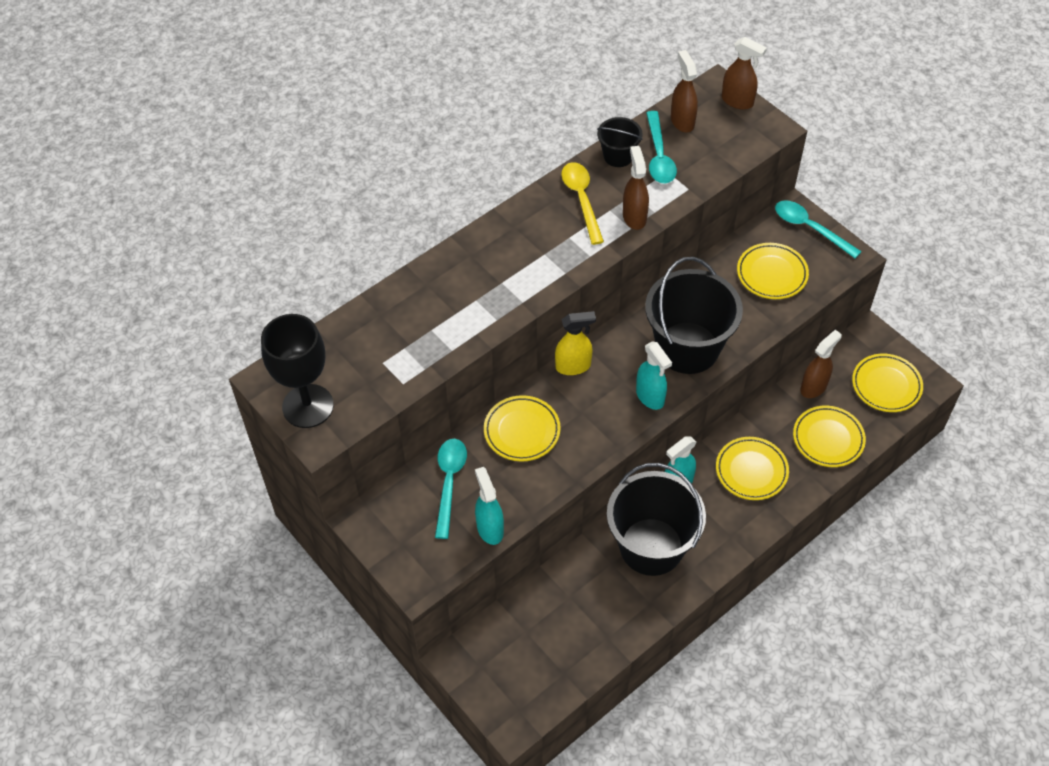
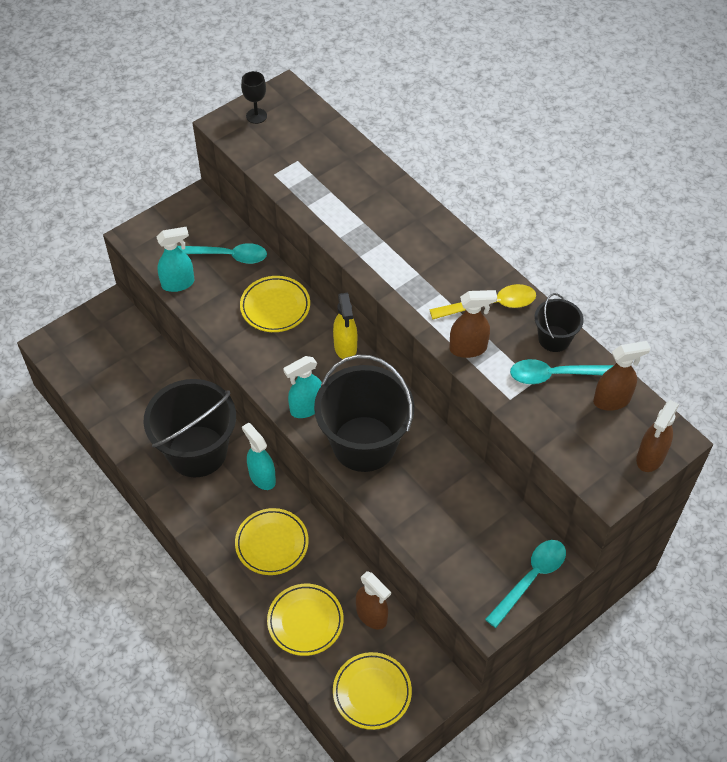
camera: 90 degrees right, 0 degrees up
(308, 406) = (256, 116): black goblet -> black goblet, size x0.49
(772, 274) = (462, 531): yellow plate -> none

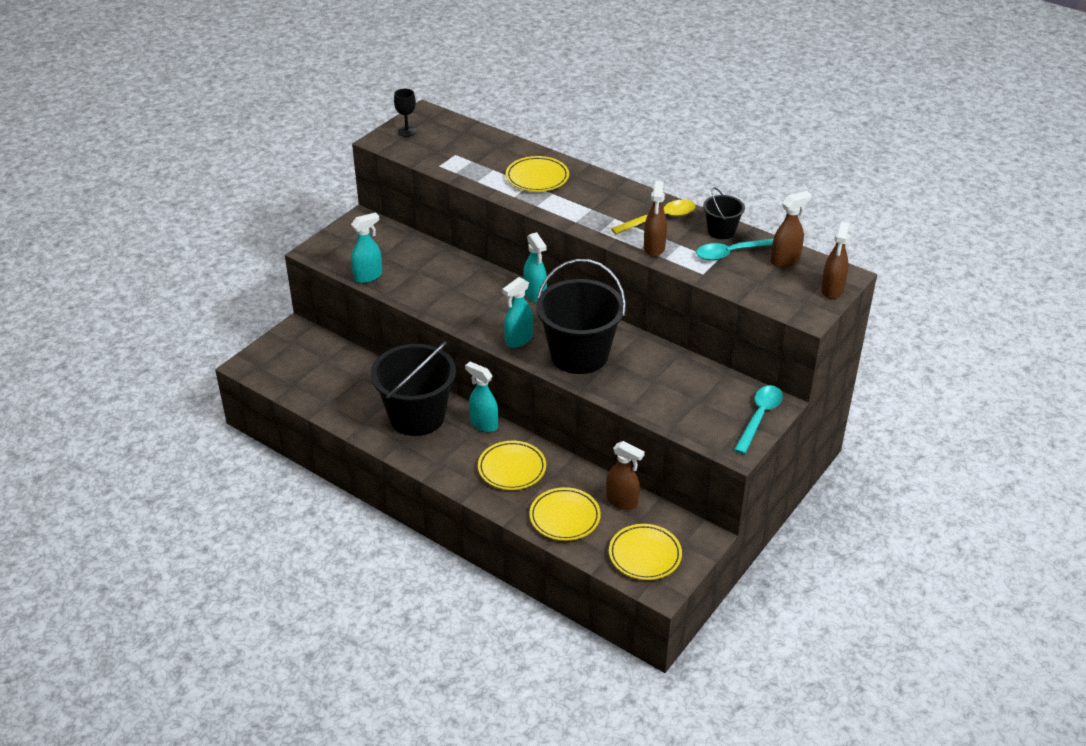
camera: 15 degrees left, 15 degrees down
(227, 256) = (404, 251): turquoise spoon -> none
(275, 307) = (462, 278): yellow plate -> yellow plate (537, 178)
(345, 347) = (535, 295): yellow spray bottle -> turquoise spray bottle
(468, 348) = (654, 248): brown spray bottle -> brown spray bottle turned 120 degrees clockwise

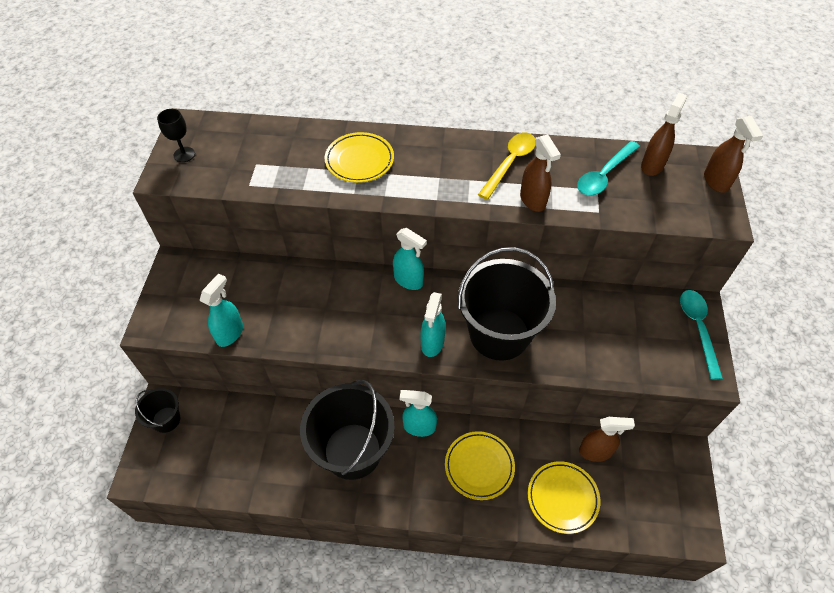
camera: 30 degrees left, 15 degrees up
(645, 555) = (656, 502): yellow plate -> none
(721, 231) = (573, 155): black bucket -> black bucket (166, 419)

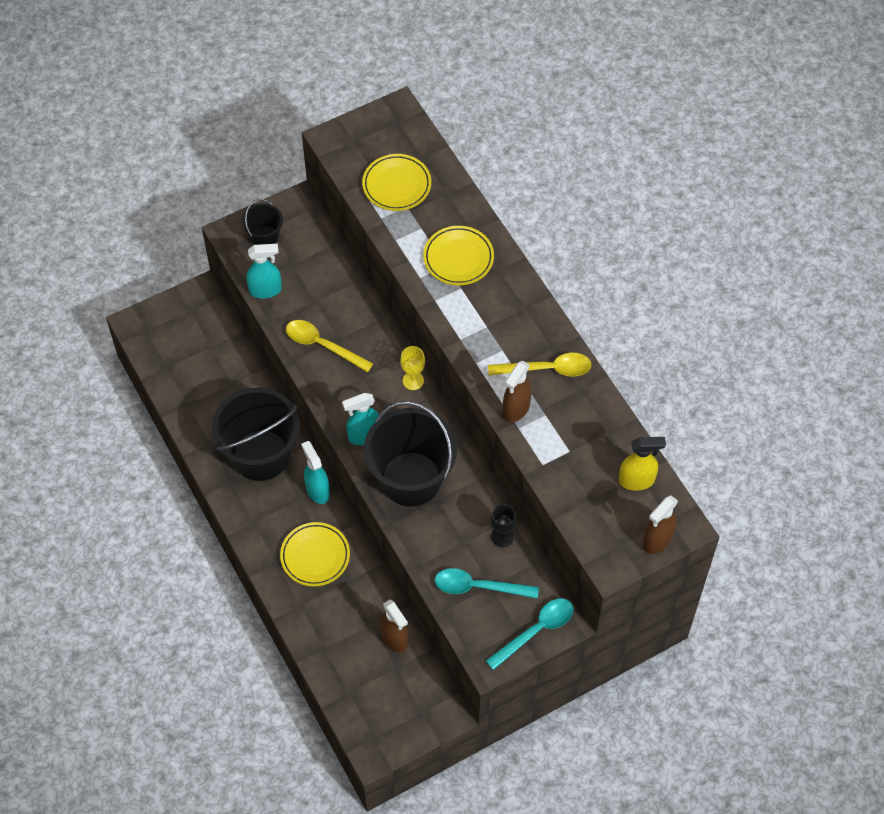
camera: 55 degrees right, 5 degrees up
(166, 419) = (190, 306): black bucket -> black bucket (265, 237)
(184, 154) = (365, 135): black goblet -> black goblet (502, 537)
(321, 323) = (322, 345): none -> yellow spoon
(408, 280) = (413, 380): turquoise spray bottle -> yellow goblet
(562, 498) = (332, 634): yellow plate -> yellow plate (396, 185)
(604, 175) = (592, 448): turquoise spoon -> turquoise spoon (478, 587)
(652, 165) = (637, 480): brown spray bottle -> yellow spray bottle

